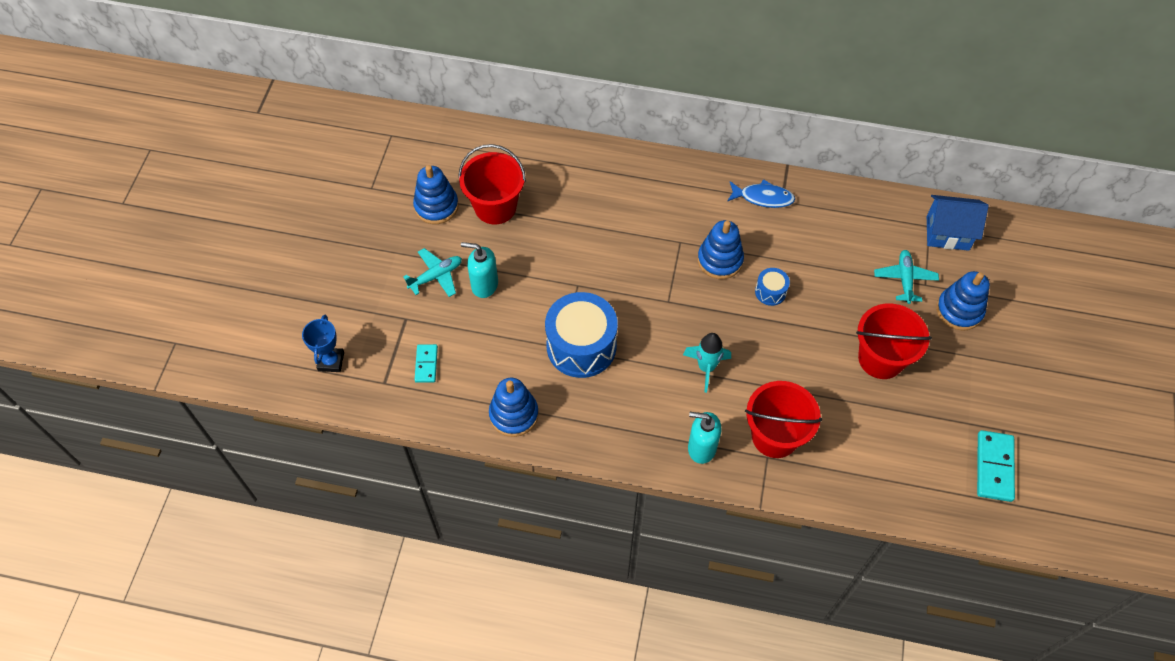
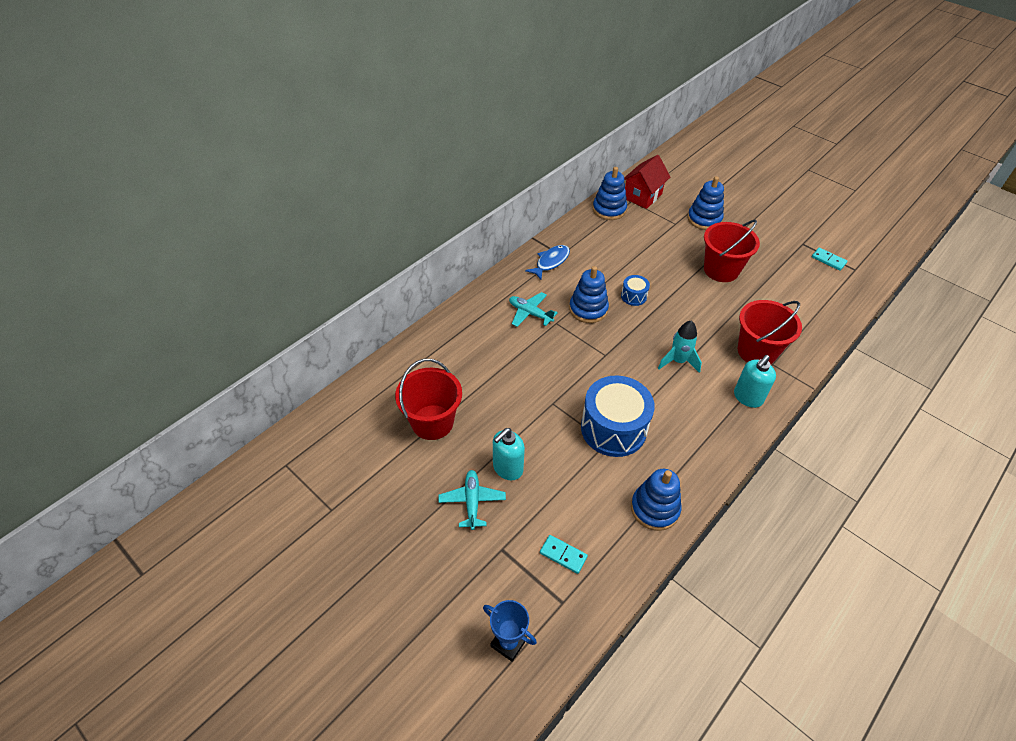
camera: 60 degrees left, 10 degrees down
(436, 206) = (396, 466): blue stacking toy -> blue stacking toy (609, 209)
(904, 279) = (665, 230): turquoise plane -> turquoise plane (530, 313)
(947, 233) = (642, 196): blue house -> red house
(994, 467) = (828, 260): turquoise domino -> turquoise domino, size x0.62

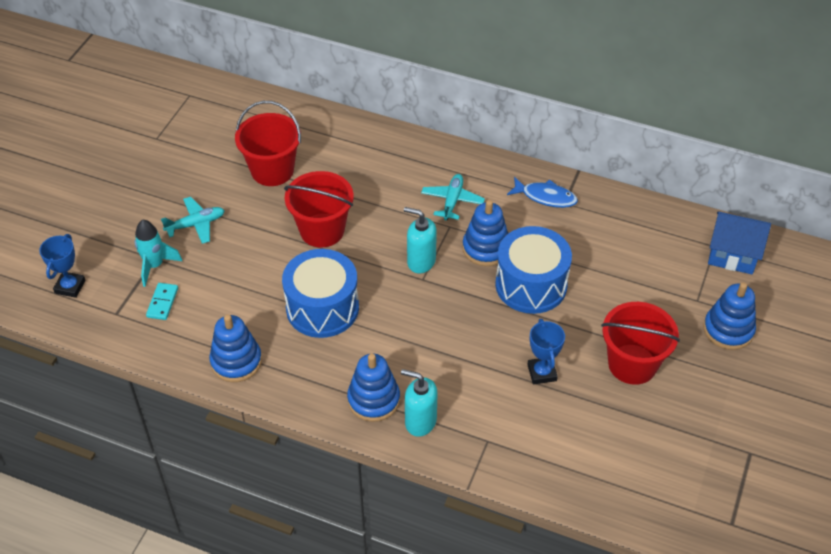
camera: 70 degrees right, 0 degrees up
(507, 468) = (241, 239): turquoise soap dispenser -> turquoise soap dispenser (421, 261)
(609, 209) = (680, 227): blue stacking toy -> blue stacking toy (373, 400)
(633, 296) = (531, 285): blue drum -> blue drum, size x2.18
(642, 196) = (732, 255): red house -> blue house
(678, 361) = (445, 346): turquoise rocket -> turquoise rocket (155, 266)
(717, 316) = (542, 373): none -> blue trophy
(757, 351) = (500, 422): red bucket -> red bucket (322, 230)
(828, 260) = (732, 488): turquoise domino -> none

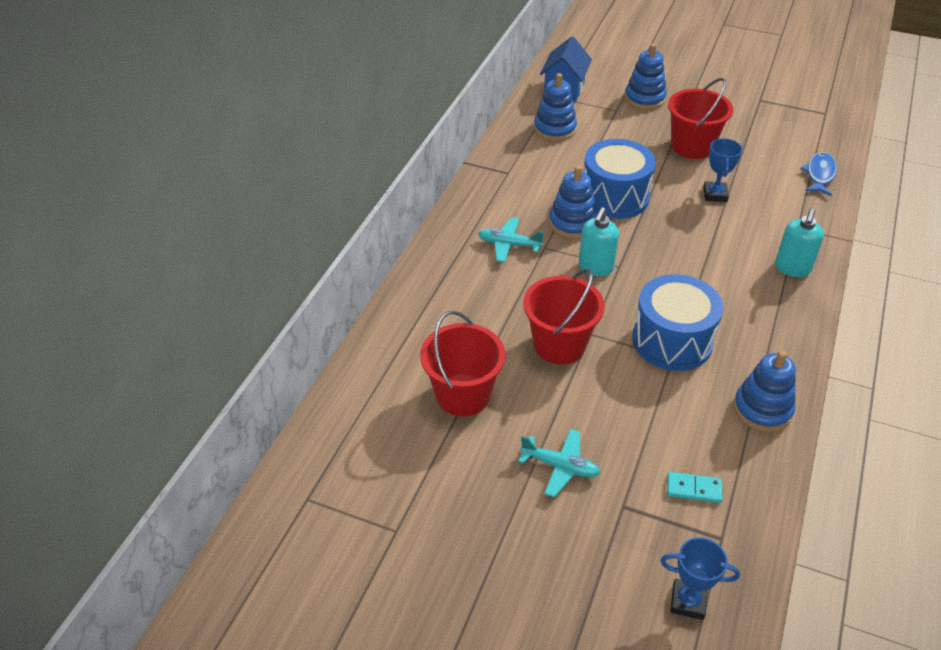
camera: 90 degrees left, 5 degrees down
(155, 266) = (635, 504): turquoise rocket -> none
(196, 224) = (560, 466): turquoise plane -> turquoise plane turned 135 degrees clockwise
(373, 400) = (778, 299): blue stacking toy -> blue stacking toy (555, 129)
(542, 373) = (715, 194): blue trophy -> blue trophy turned 75 degrees counterclockwise
(545, 197) = (501, 183): blue fish -> blue fish (819, 174)

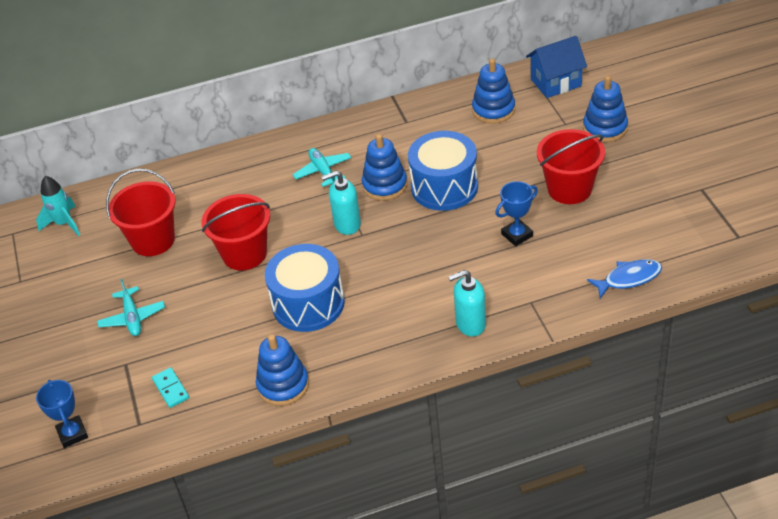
camera: 55 degrees right, 0 degrees up
(349, 448) = (64, 224): none -> turquoise rocket

